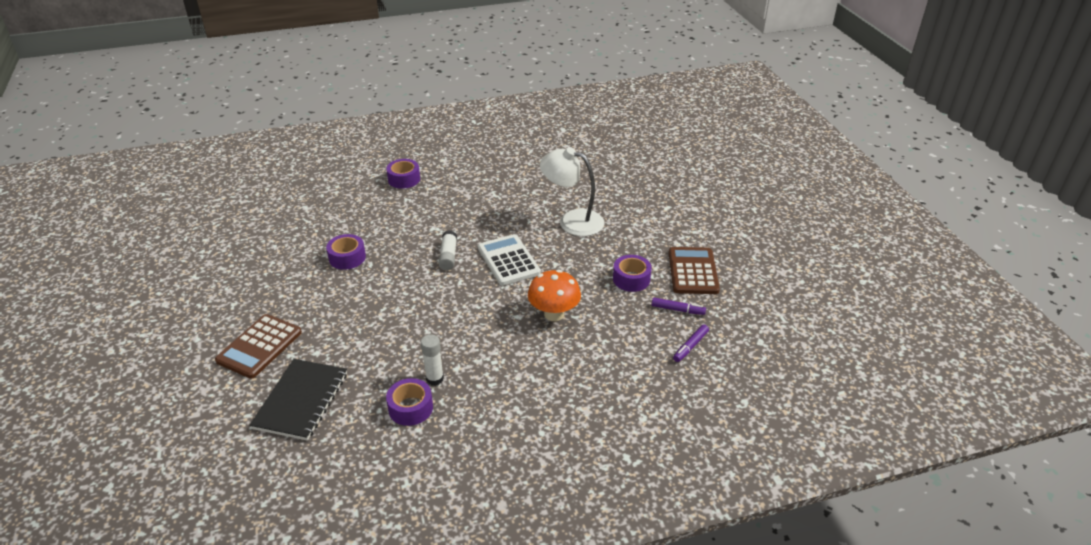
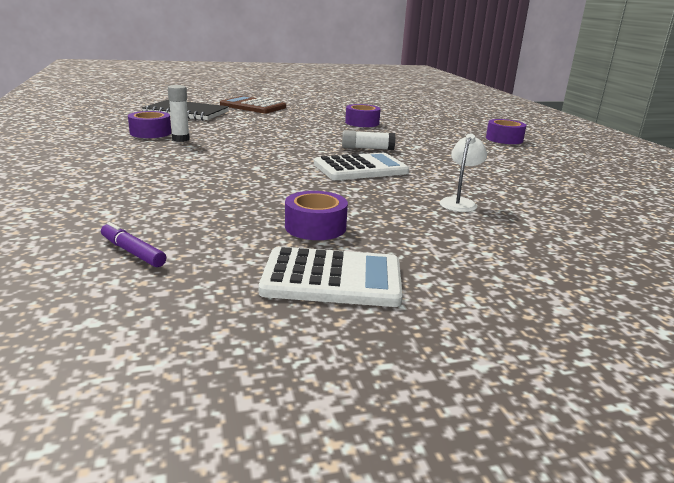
camera: 90 degrees right, 15 degrees down
(554, 314) = (252, 181): orange mushroom -> none
(572, 221) = (459, 202): white lamp -> white lamp, size x0.53
(677, 309) = (228, 252): purple marker -> none
(693, 271) = (332, 278): brown calculator -> white calculator

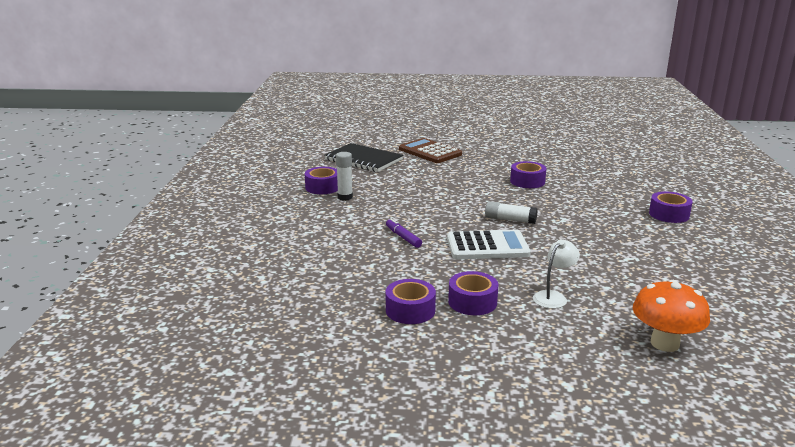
camera: 20 degrees right, 0 degrees up
(132, 252) = (268, 318): purple marker -> purple marker (403, 237)
(332, 278) = (396, 361): white calculator -> none
(380, 213) = (472, 302): none -> purple tape
(598, 230) = (664, 343): none -> orange mushroom

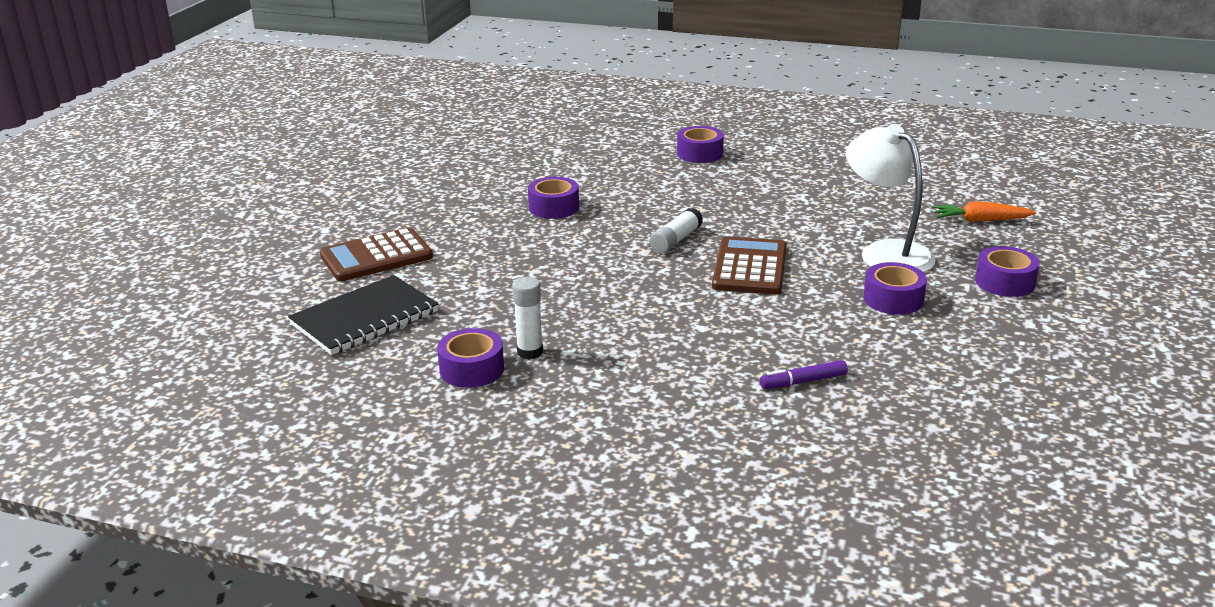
camera: 75 degrees left, 5 degrees up
(403, 237) = (703, 320): purple marker -> purple marker (803, 381)
(410, 310) = (910, 340): purple tape -> purple tape (1004, 282)
(487, 246) = (750, 267): white calculator -> brown calculator
(553, 297) = (885, 252): white lamp -> white lamp, size x1.87
(664, 343) = (980, 220): orange mushroom -> orange carrot

